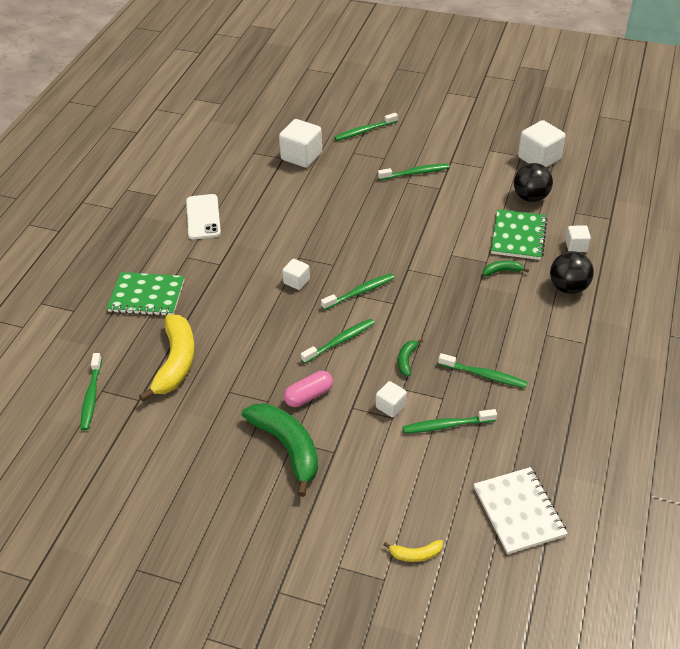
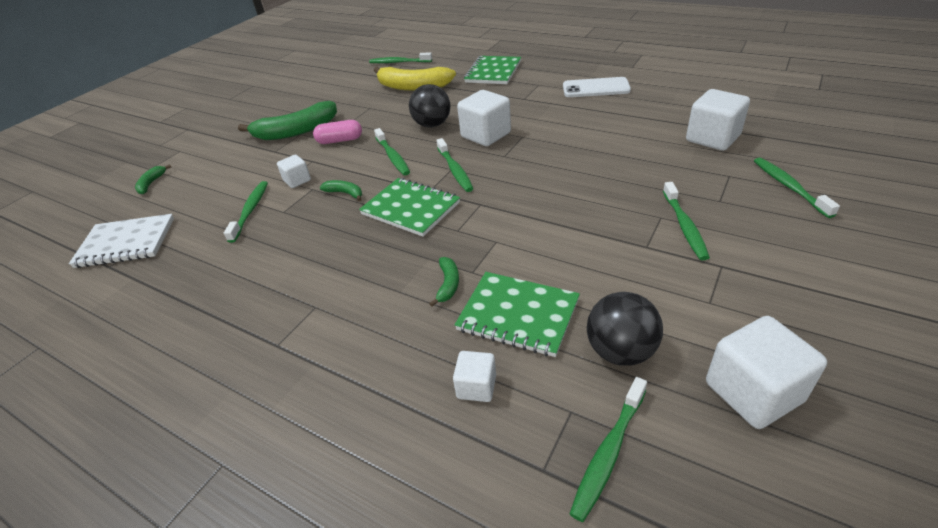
camera: 105 degrees right, 5 degrees down
(296, 281) = (485, 135): white cube -> white cube, size x1.81
(309, 395) = (340, 140): pink capsule -> pink capsule turned 75 degrees counterclockwise
(415, 554) = (151, 183): yellow banana -> green banana
(421, 309) = (410, 208): none -> green notebook
(484, 375) = (290, 243): green toothbrush -> green toothbrush (608, 452)
(568, 287) = (386, 351): black ball -> black ball (432, 125)

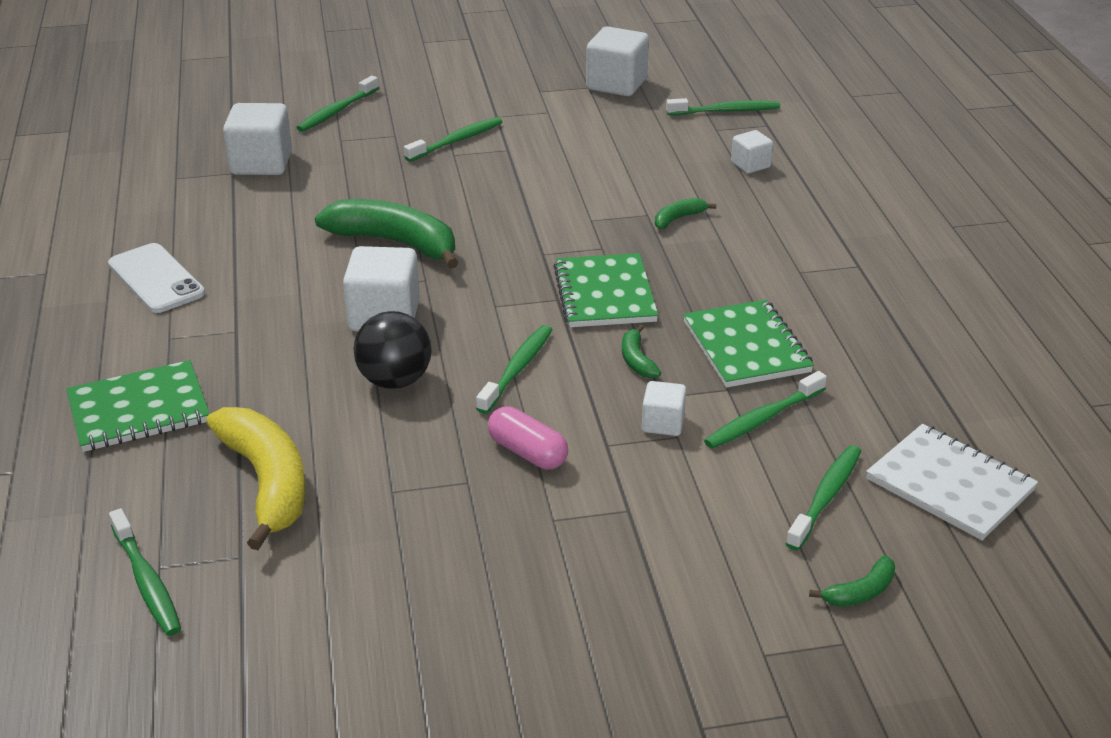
camera: 135 degrees left, 5 degrees down
(296, 131) = (552, 530): green banana -> green banana (395, 243)
(455, 170) = (495, 301): green toothbrush -> green toothbrush (825, 497)
(518, 315) = (665, 175): green notebook -> green notebook (746, 347)
(620, 351) = (643, 128): black ball -> none

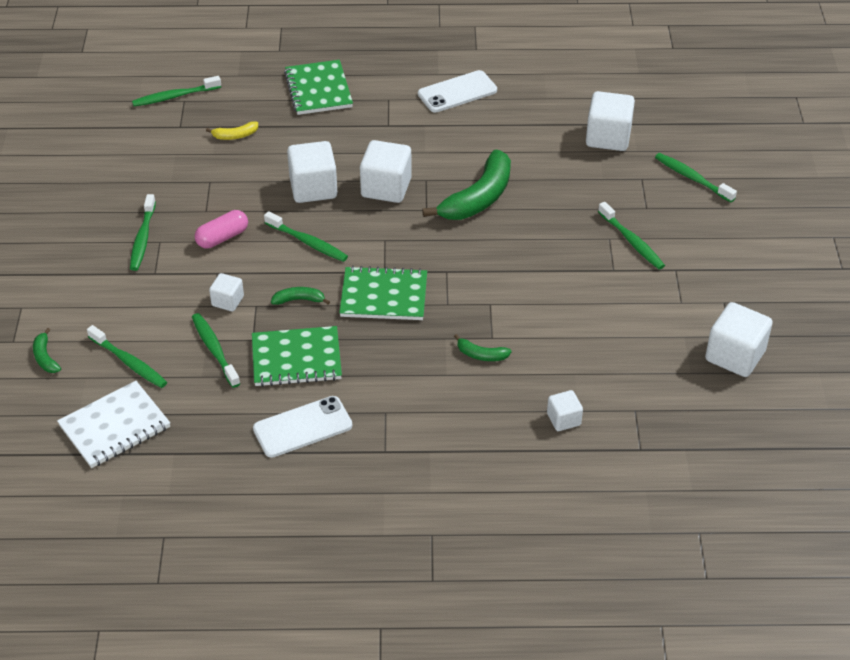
camera: 100 degrees right, 10 degrees up
(267, 483) = (235, 136): yellow banana -> yellow banana, size x0.45
(395, 380) = (313, 188): black ball -> white cube
(678, 218) = (481, 355): green banana -> green banana turned 135 degrees clockwise
(725, 111) = (672, 424): green toothbrush -> green toothbrush (143, 238)
(857, 326) = (302, 427): none -> white phone

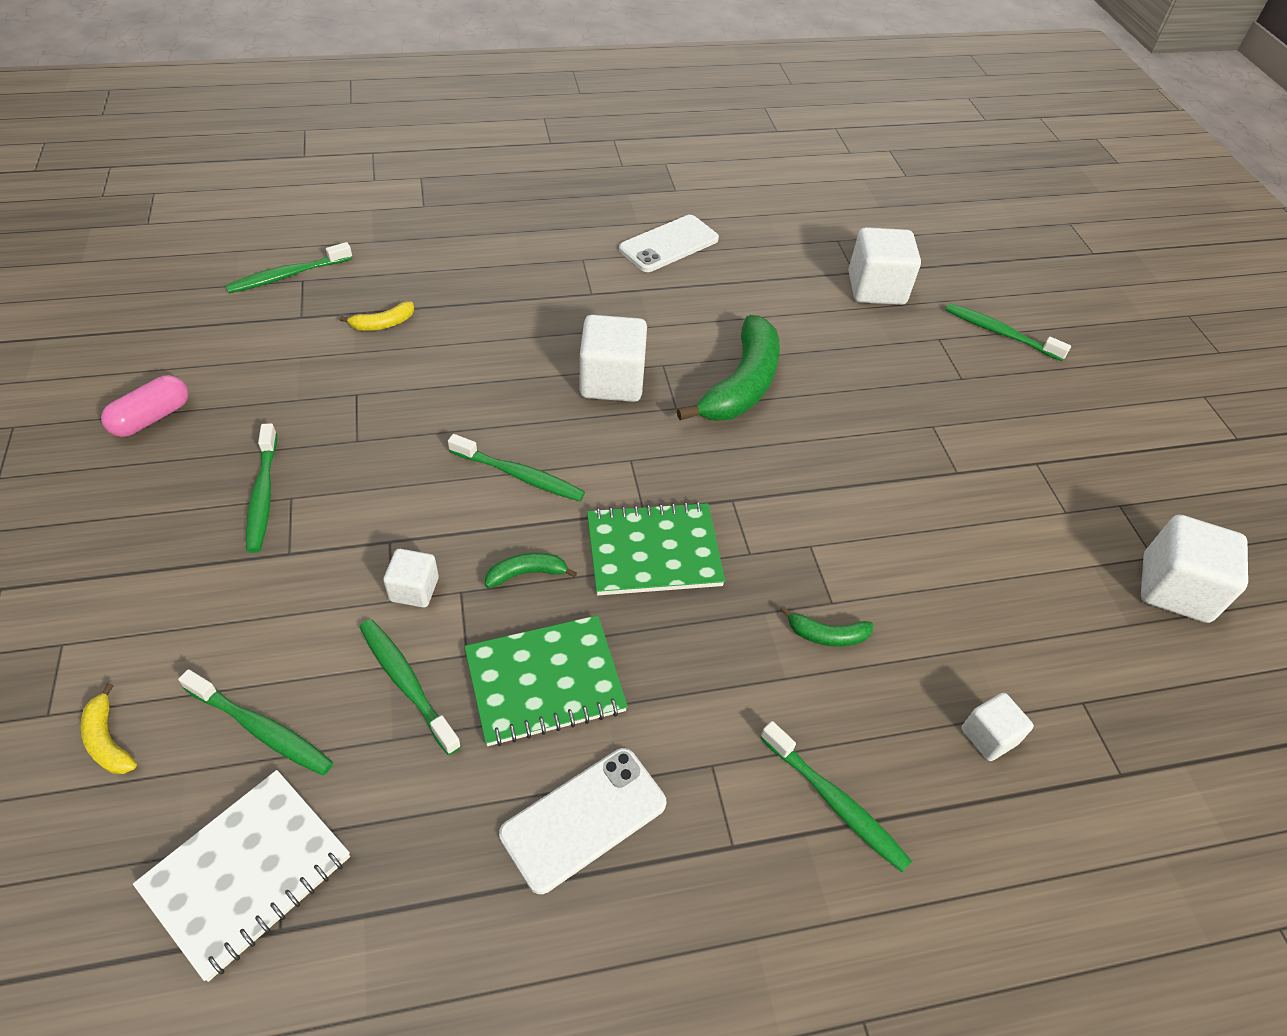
camera: 15 degrees left, 5 degrees up
(45, 357) = (108, 740): green banana -> yellow banana
(222, 237) = (389, 481): pink capsule -> pink capsule (152, 418)
(313, 188) = (510, 391): white cube -> none
(318, 90) = (487, 253): green notebook -> none
(632, 241) = (964, 428): green toothbrush -> green toothbrush (835, 802)

